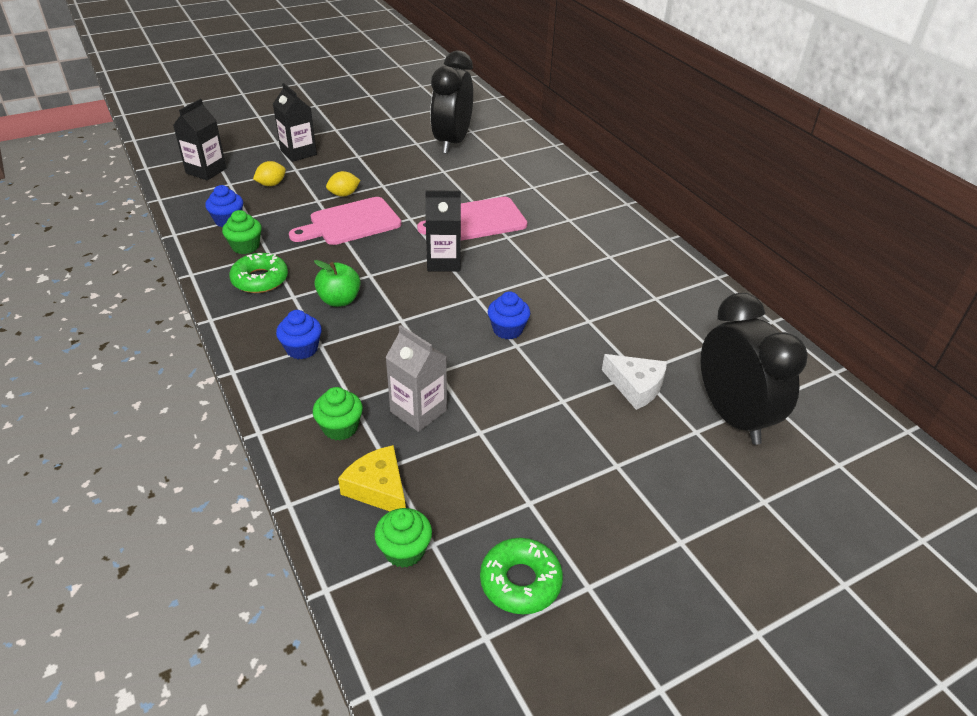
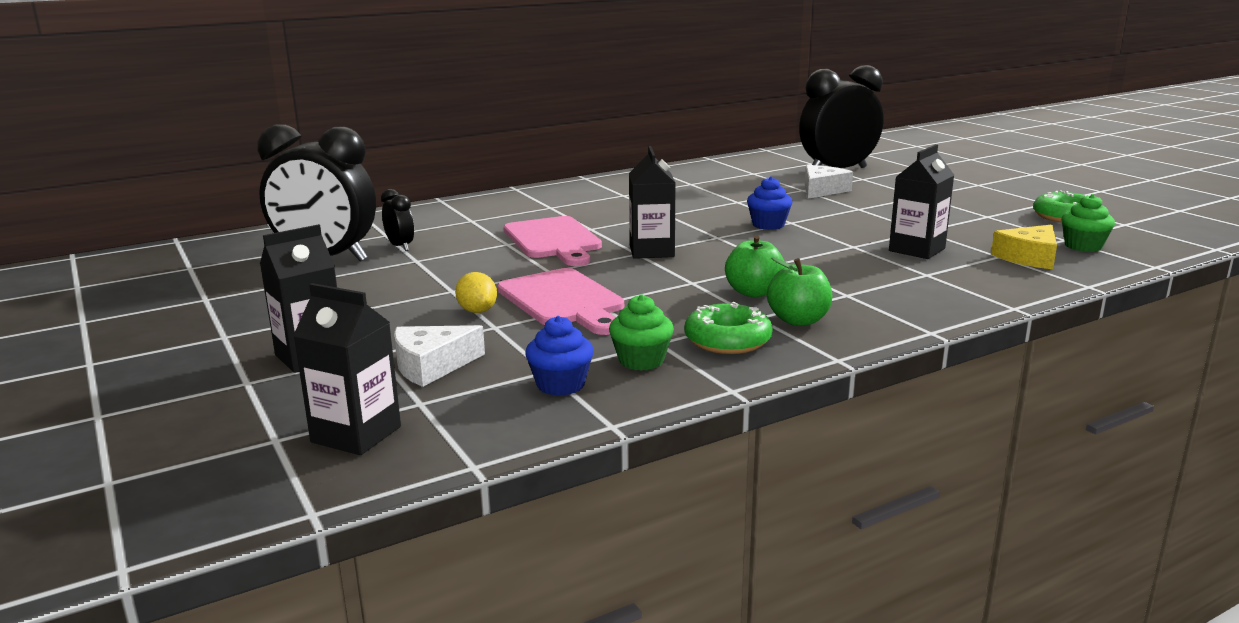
camera: 90 degrees left, 20 degrees down
(271, 184) = (431, 365): yellow lemon -> white cheese
(279, 313) = (798, 320): none -> green apple
(302, 349) = (861, 302): blue cupcake -> none
(340, 428) = (970, 275): green cupcake -> none
(418, 411) = (917, 250): grey carton -> black carton
(472, 164) = (400, 246): none -> black clock

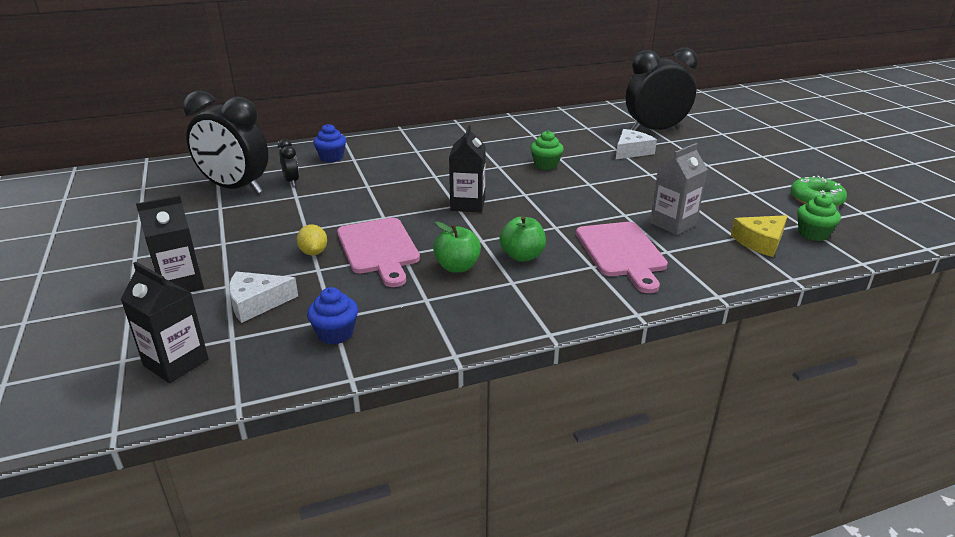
camera: 10 degrees right, 10 degrees up
(553, 240) = (402, 186): pink cutting board -> pink cutting board (621, 252)
(641, 361) = (404, 317): green cupcake -> green cupcake (546, 165)
(727, 340) = (477, 303): green donut -> none
(768, 225) = (570, 185): blue cupcake -> blue cupcake (331, 157)
(798, 320) = (541, 289): green apple -> green apple (457, 267)
(917, 250) = (673, 224): black carton -> grey carton

